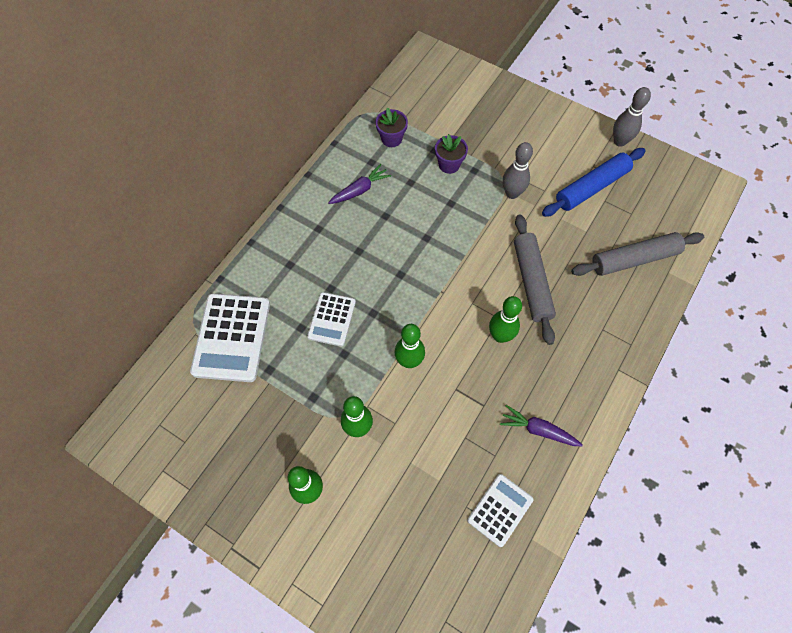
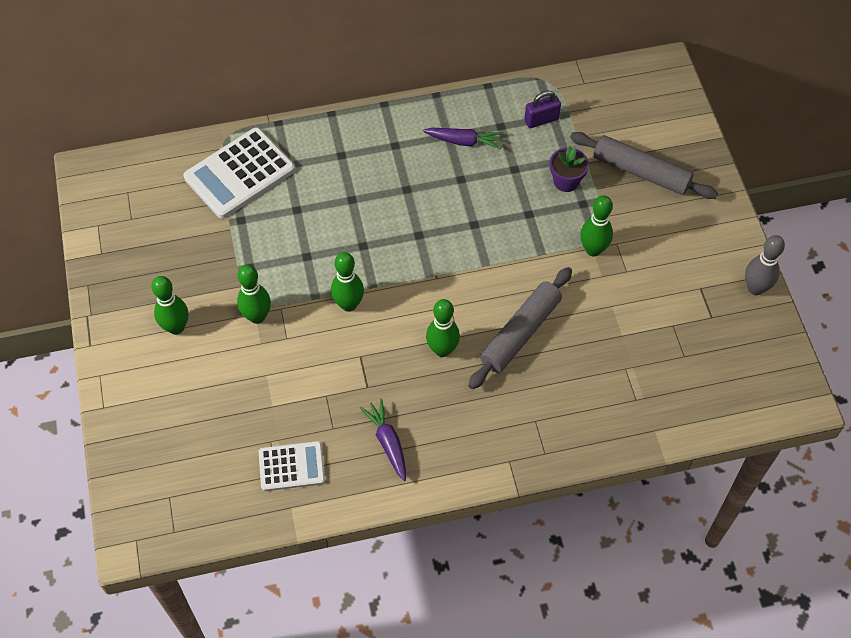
camera: 45 degrees right, 5 degrees down
(332, 319) = (326, 223): white calculator -> none
(391, 139) = (541, 120): purple flower pot -> purple padlock
(512, 193) = (593, 250): grey bowling pin -> green bowling pin
(591, 187) = (674, 304): blue rolling pin -> none
(634, 259) = (636, 393): grey rolling pin -> grey rolling pin (641, 172)

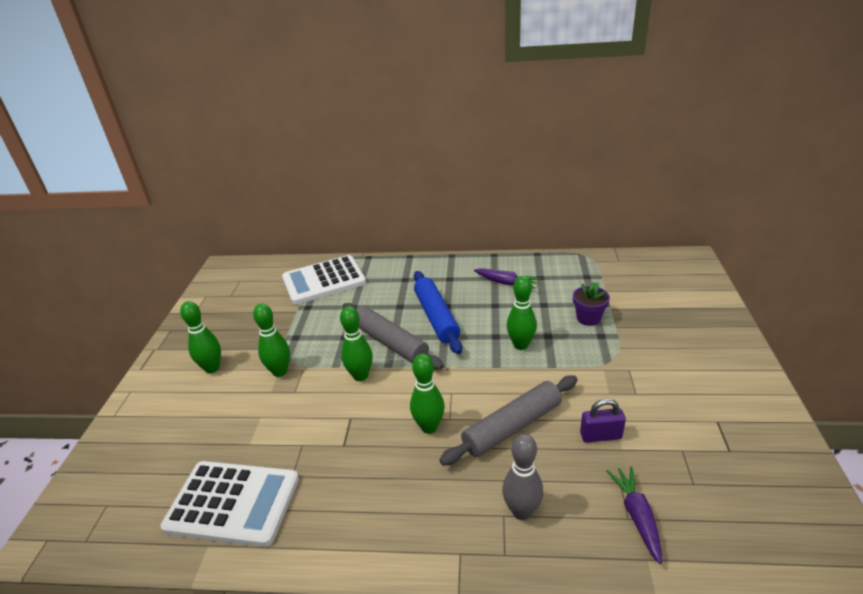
camera: 20 degrees right, 25 degrees down
(291, 466) = (233, 503): white calculator -> white calculator, size x1.68
(388, 442) = (338, 501): purple carrot -> purple carrot (637, 516)
(400, 209) = (436, 317): none -> blue rolling pin
(541, 120) = (576, 277): purple padlock -> purple padlock (600, 436)
(593, 250) = (604, 371): green bowling pin -> green bowling pin (521, 345)
(641, 172) = (662, 321): grey rolling pin -> grey rolling pin (390, 342)
(755, 288) = (783, 432): grey bowling pin -> grey bowling pin (522, 511)

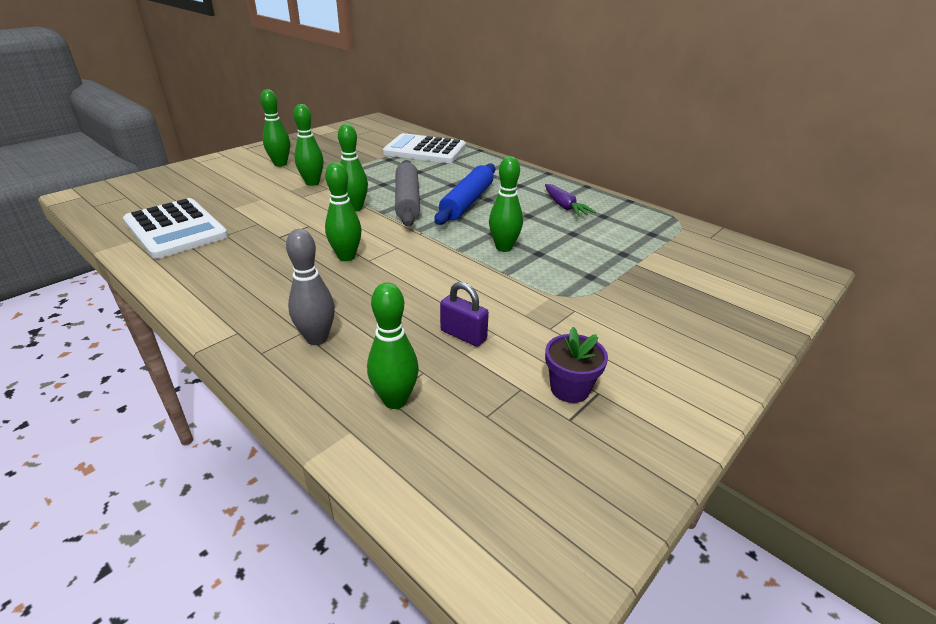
camera: 35 degrees right, 0 degrees up
(512, 426) = (404, 289): grey rolling pin -> none
(588, 318) = (599, 260): purple flower pot -> purple flower pot (570, 388)
(637, 516) = (395, 400): purple carrot -> green bowling pin

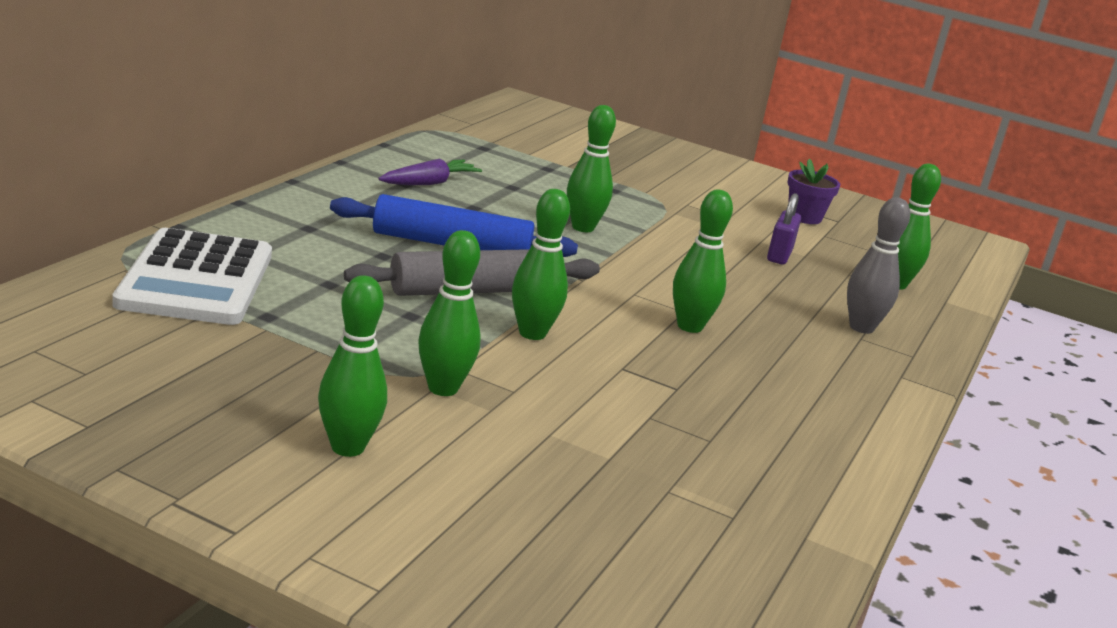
camera: 110 degrees left, 10 degrees down
(175, 229) = (735, 499): white calculator -> none

